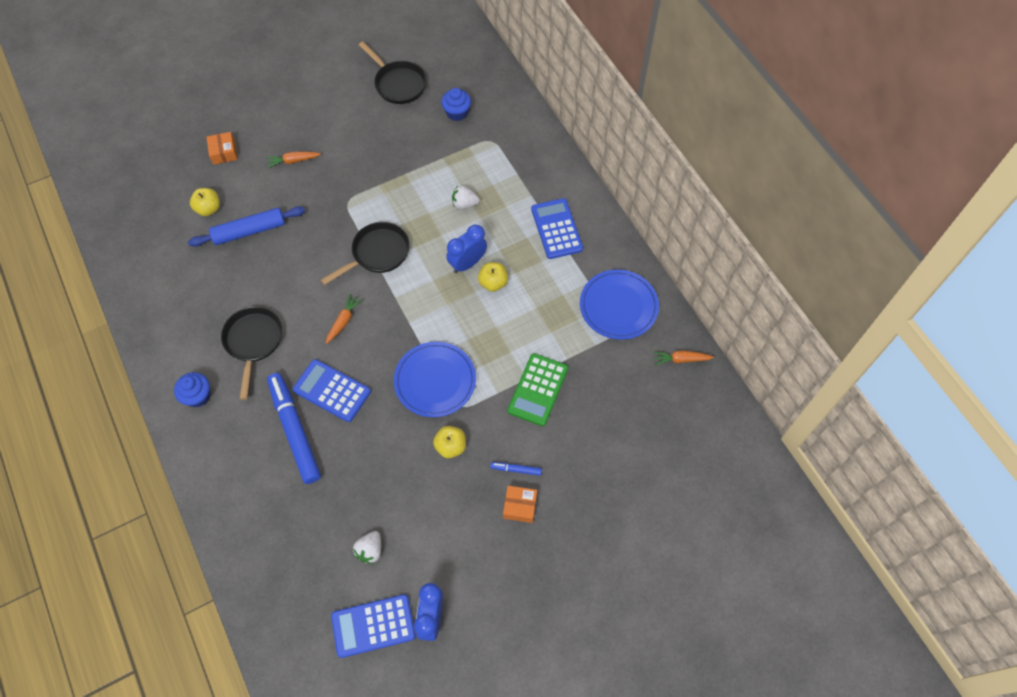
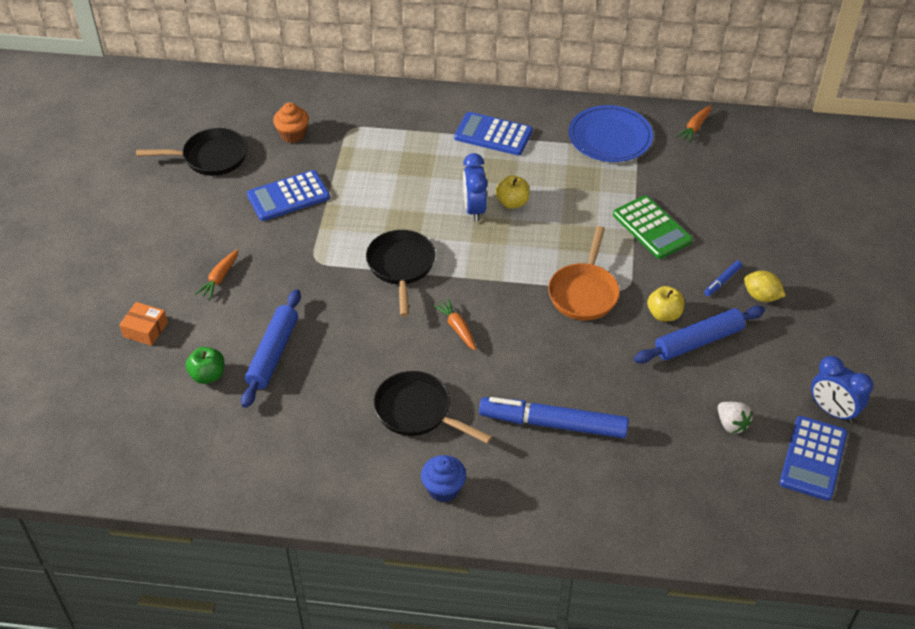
camera: 55 degrees left, 15 degrees down
(208, 209) = (208, 375): yellow apple -> green apple
(332, 391) = (531, 374): blue calculator -> blue calculator (288, 196)
(435, 381) = (584, 292): blue plate -> orange pan
(439, 485) = (698, 341): none -> blue rolling pin
(457, 113) = (293, 135): blue cupcake -> orange cupcake
(464, 204) = (405, 180): white strawberry -> none
(520, 506) = (761, 296): orange box -> yellow lemon

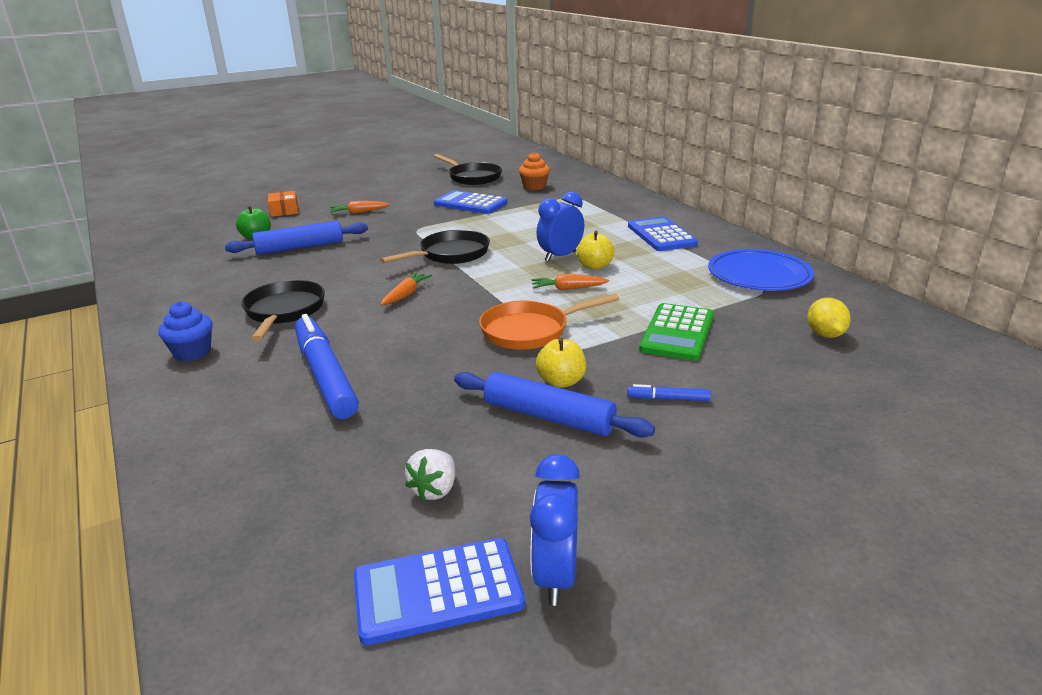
camera: 55 degrees right, 20 degrees down
(695, 128) = (864, 306): orange carrot -> orange carrot (568, 289)
(761, 296) = (686, 434): yellow lemon -> yellow lemon (825, 334)

